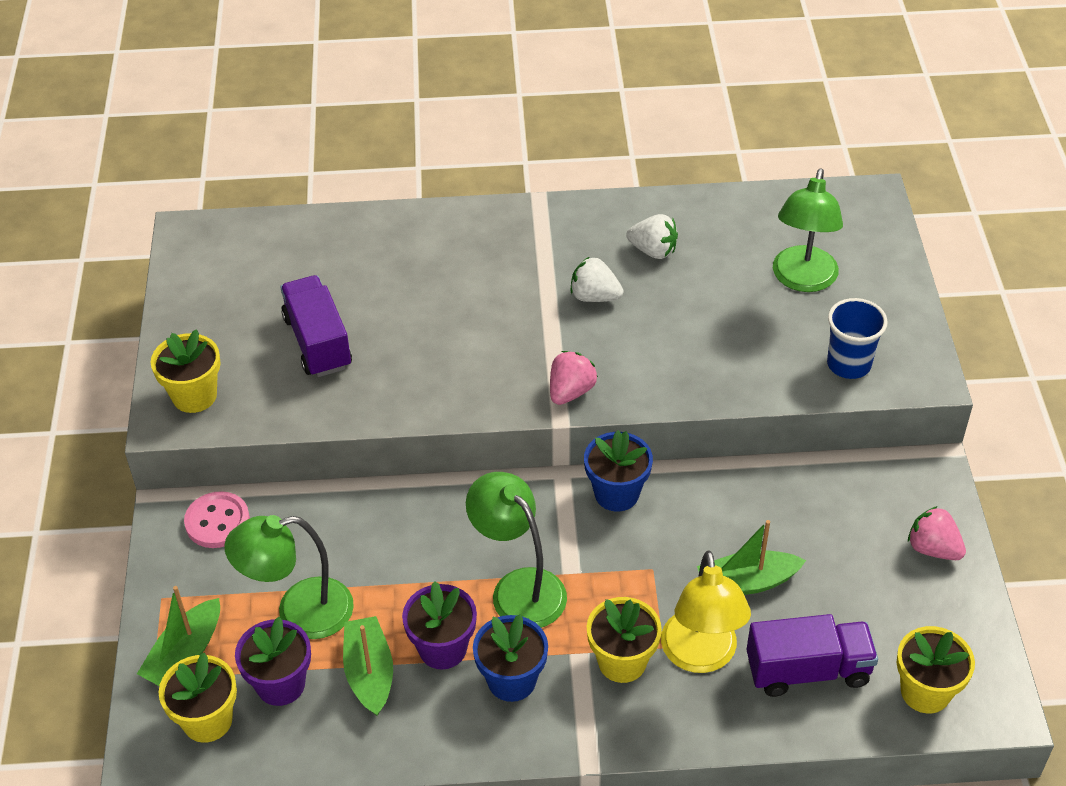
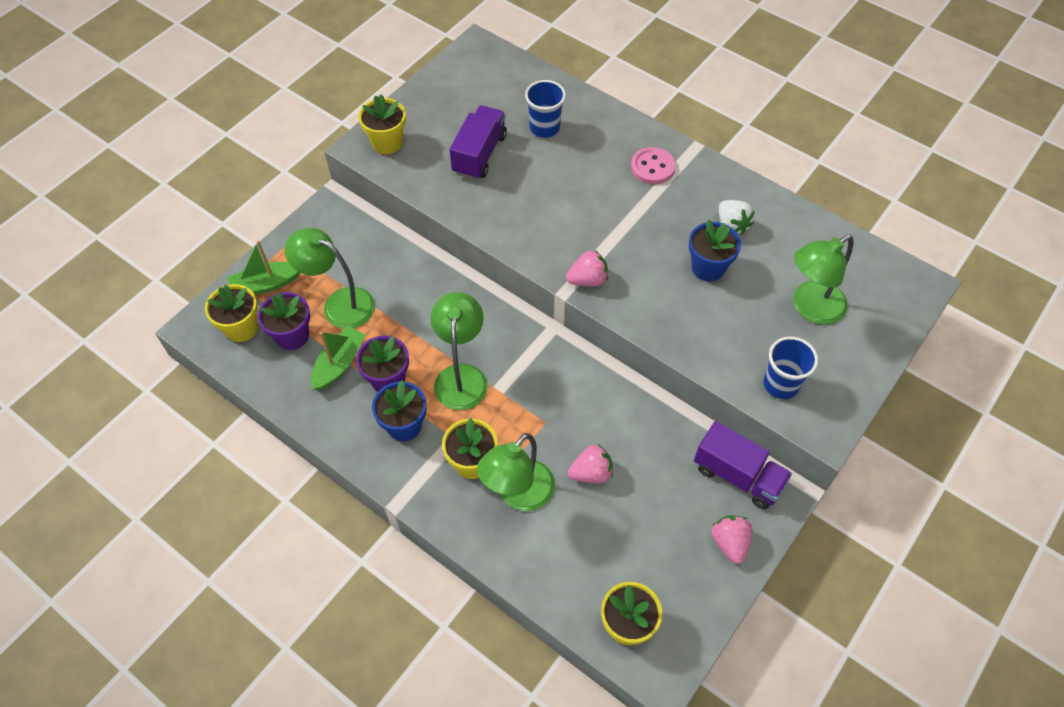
camera: 40 degrees right, 10 degrees up
(217, 522) = (350, 224): pink button -> pink button (652, 167)
(361, 272) = (544, 128): none -> blue cup
(594, 296) = (664, 231): white strawberry -> none
(616, 493) = (572, 362): blue flower pot -> blue flower pot (708, 268)
(701, 656) = (518, 495): yellow lamp -> green lamp
(747, 582) = (591, 473): green boat -> pink strawberry
(807, 670) = (570, 553): purple truck -> purple truck (737, 475)

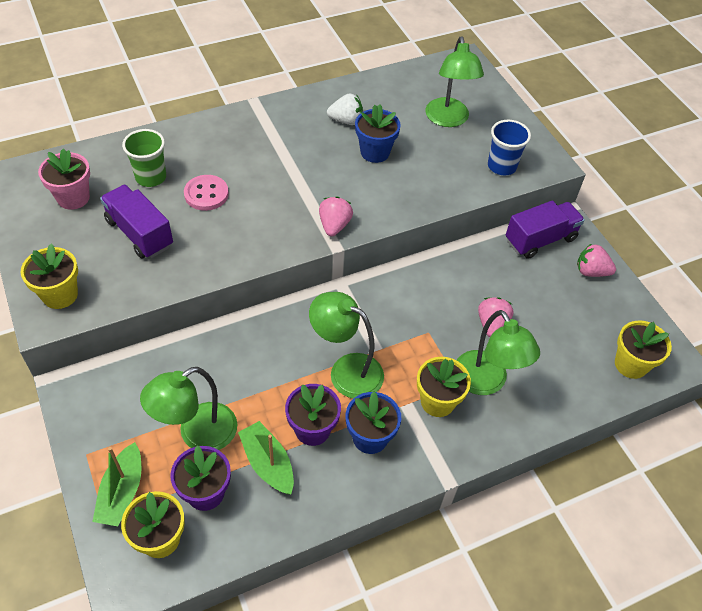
camera: 65 degrees left, 5 degrees down
(485, 95) = (73, 198): none -> pink flower pot
(544, 128) = (151, 177): blue cup -> green cup
(652, 167) = (253, 134): pink button -> pink button (206, 194)

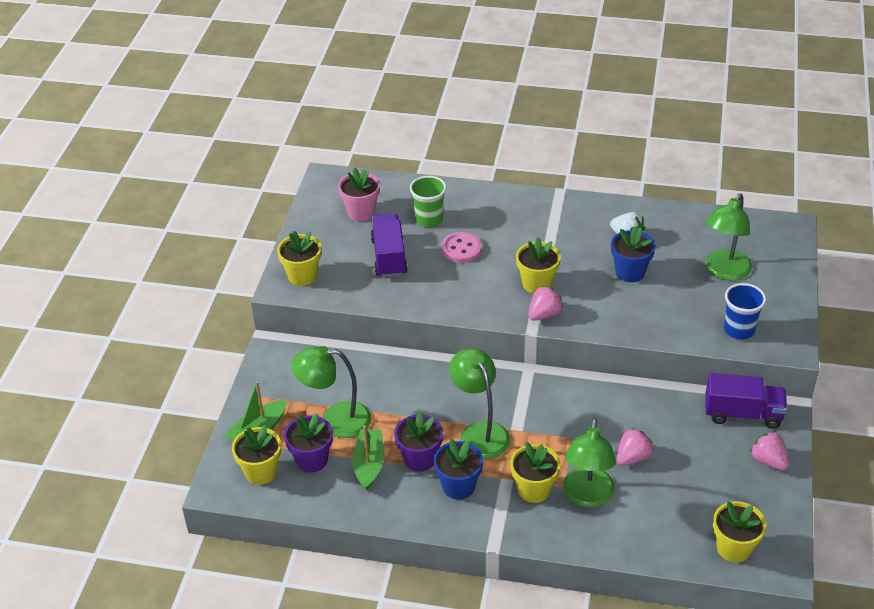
camera: 40 degrees right, 10 degrees down
(304, 198) = (537, 284): none -> yellow flower pot

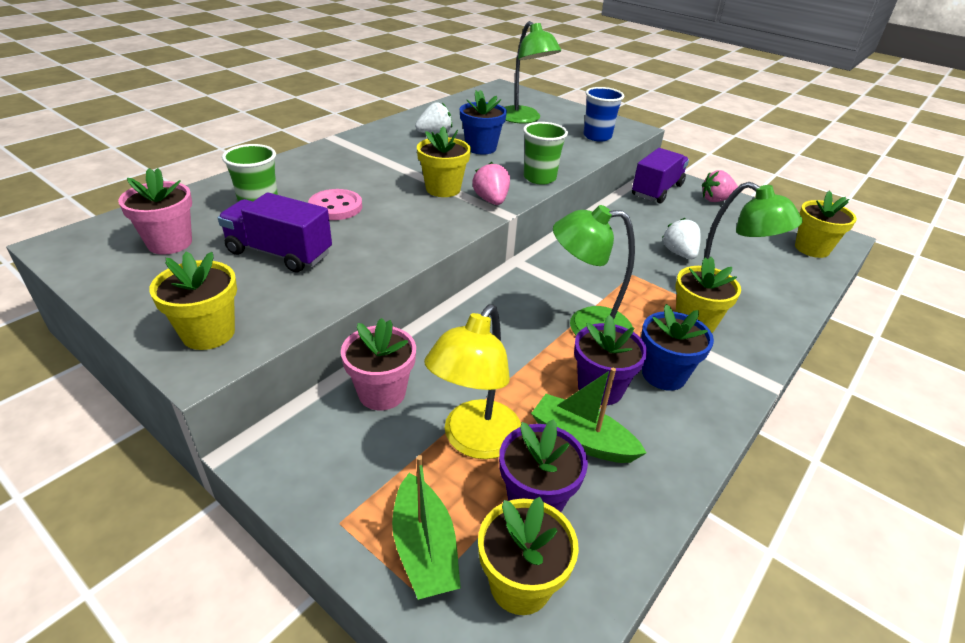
camera: 65 degrees left, 5 degrees down
(335, 420) = (474, 441): green lamp -> yellow lamp
(343, 367) = (382, 393): none -> pink flower pot
(609, 325) = (539, 178): none -> green cup
(632, 458) = (679, 253): pink strawberry -> white strawberry

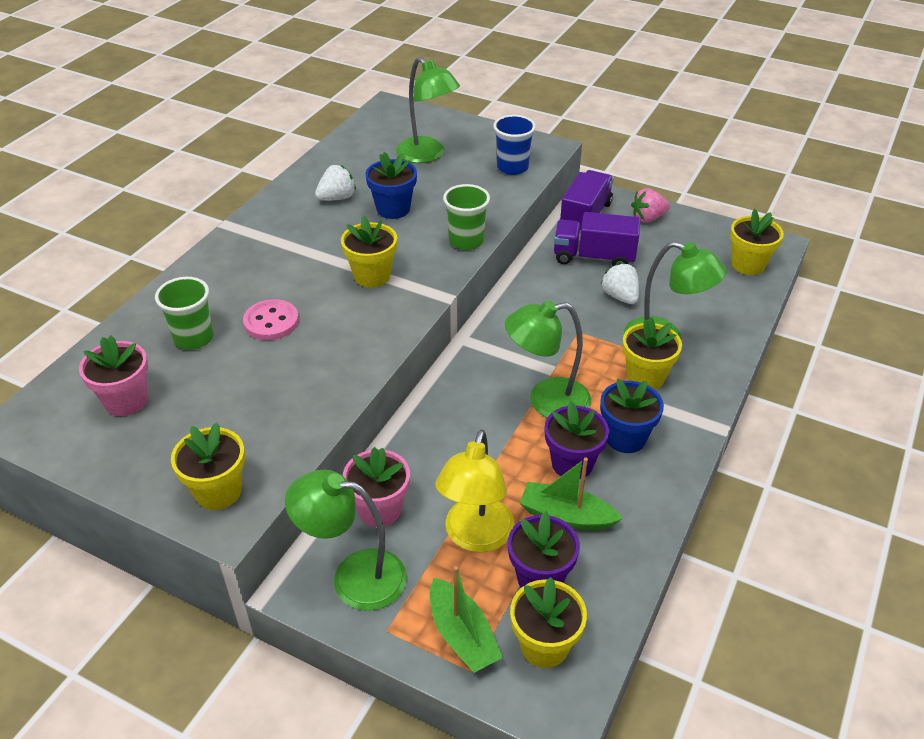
camera: 10 degrees left, 5 degrees up
(279, 253) = (241, 391): purple truck -> purple truck (594, 257)
(328, 455) = (354, 576): none -> green lamp
(491, 201) = (425, 282): pink strawberry -> none

